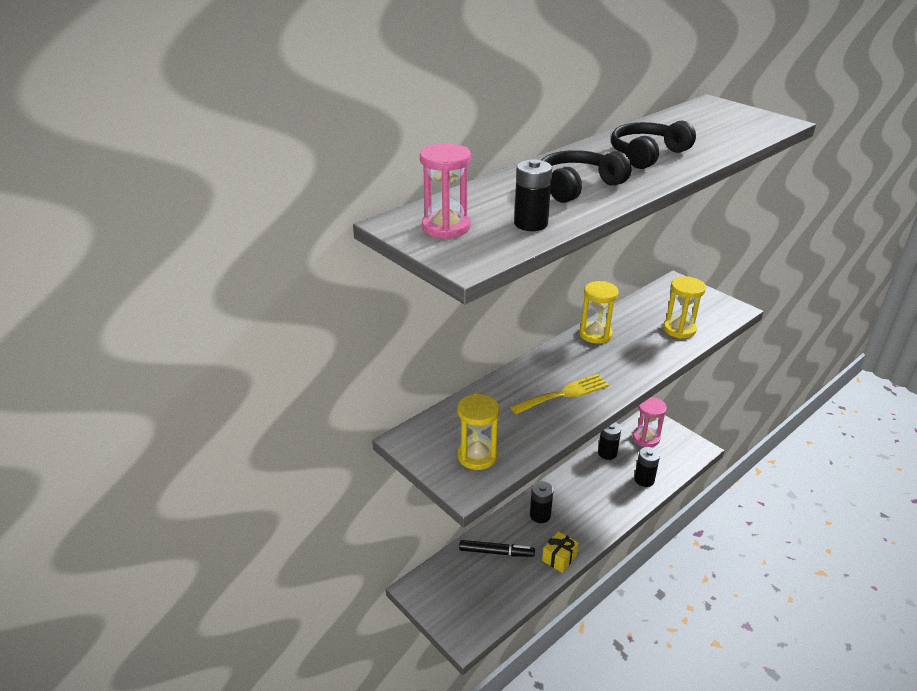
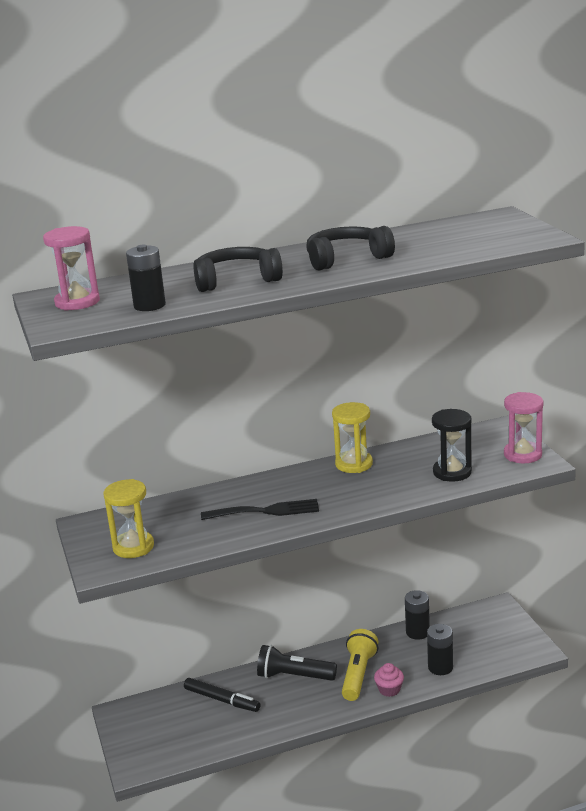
camera: 25 degrees right, 10 degrees down
(540, 515) = (294, 676): black battery -> black flashlight
(559, 558) = (284, 720): yellow gift -> none
(564, 394) = (266, 511): yellow fork -> black fork
(588, 501) = (358, 674): none -> yellow flashlight
(620, 508) = (389, 689): none -> pink cupcake
(646, 438) = (477, 626): pink hourglass -> pink hourglass (522, 454)
(679, 329) = (452, 472): yellow hourglass -> black hourglass

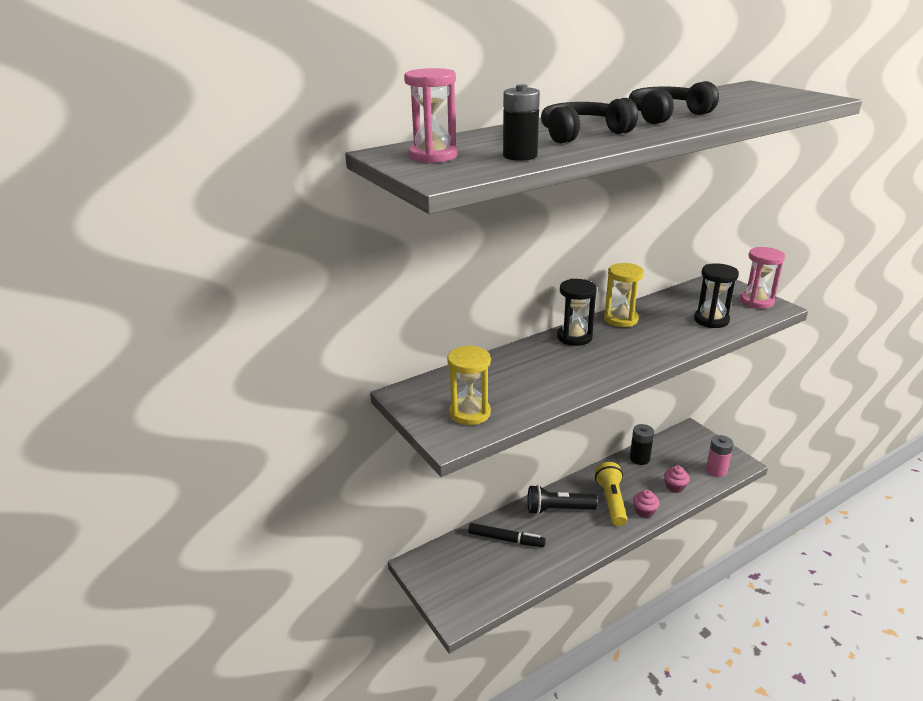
camera: 15 degrees left, 5 degrees up
(266, 511) = (574, 367): black fork -> none
(290, 480) = (574, 337): none -> black hourglass
(440, 667) = (674, 487): black battery -> pink cupcake
(501, 655) = (716, 470): none -> pink battery

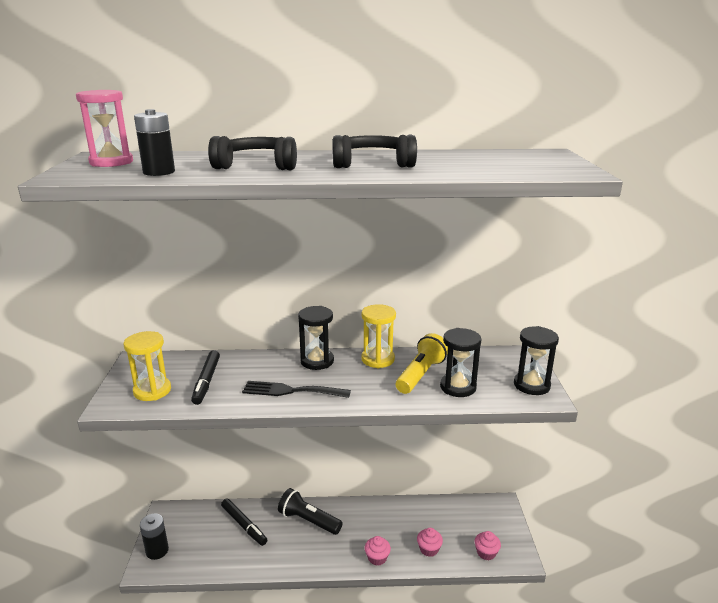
camera: 30 degrees right, 5 degrees down
(506, 387) = (206, 381): none -> black marker
(593, 368) = (291, 391): none -> black fork
(611, 501) = (359, 535): yellow flashlight -> yellow flashlight (421, 374)
(639, 458) = (424, 509): black battery -> black battery (157, 551)
(716, 470) = (486, 553): pink battery -> pink cupcake
(756, 301) = (531, 385): pink hourglass -> black hourglass

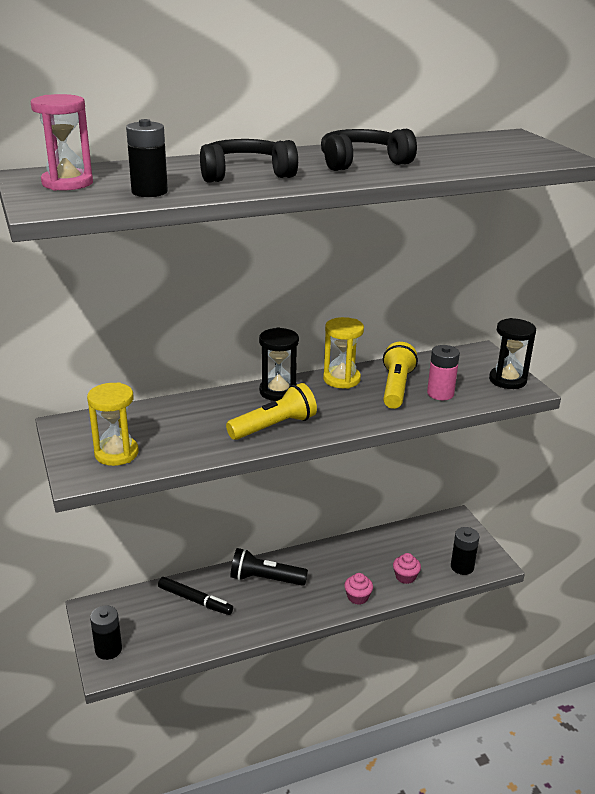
camera: 20 degrees left, 5 degrees up
(206, 381) = (171, 433): black marker -> none
(291, 391) = (274, 426): black fork -> yellow flashlight
(458, 387) = (440, 393): black hourglass -> pink battery
(486, 553) = (462, 567): pink cupcake -> black battery

